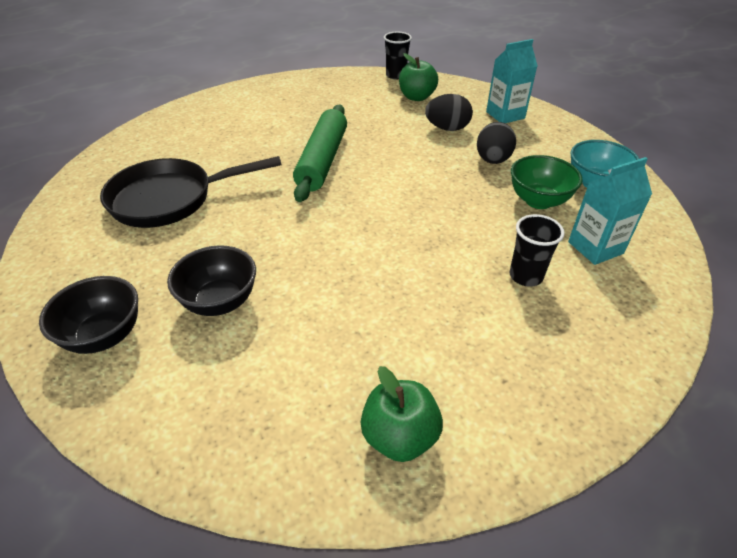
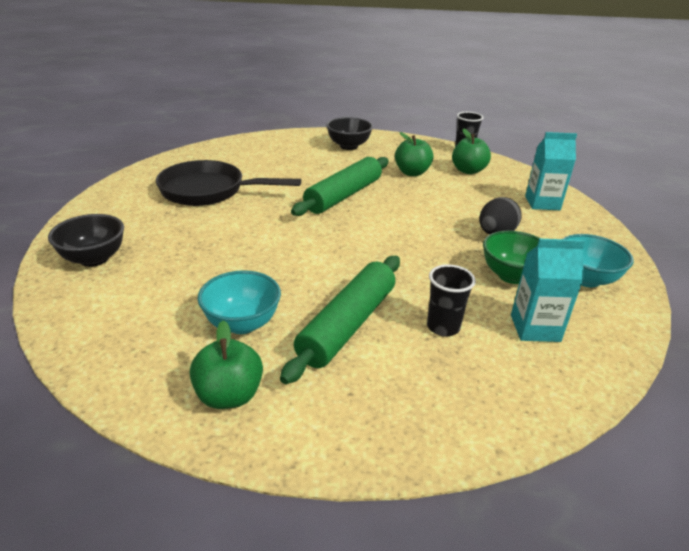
camera: 25 degrees right, 10 degrees down
(220, 302) = (183, 264): black bowl -> black bowl (348, 146)
(344, 349) = (242, 323): none -> turquoise bowl
(367, 114) = (412, 173): none -> green apple
(444, 308) = (347, 325): none -> green rolling pin
(447, 128) = (474, 200): black egg -> none

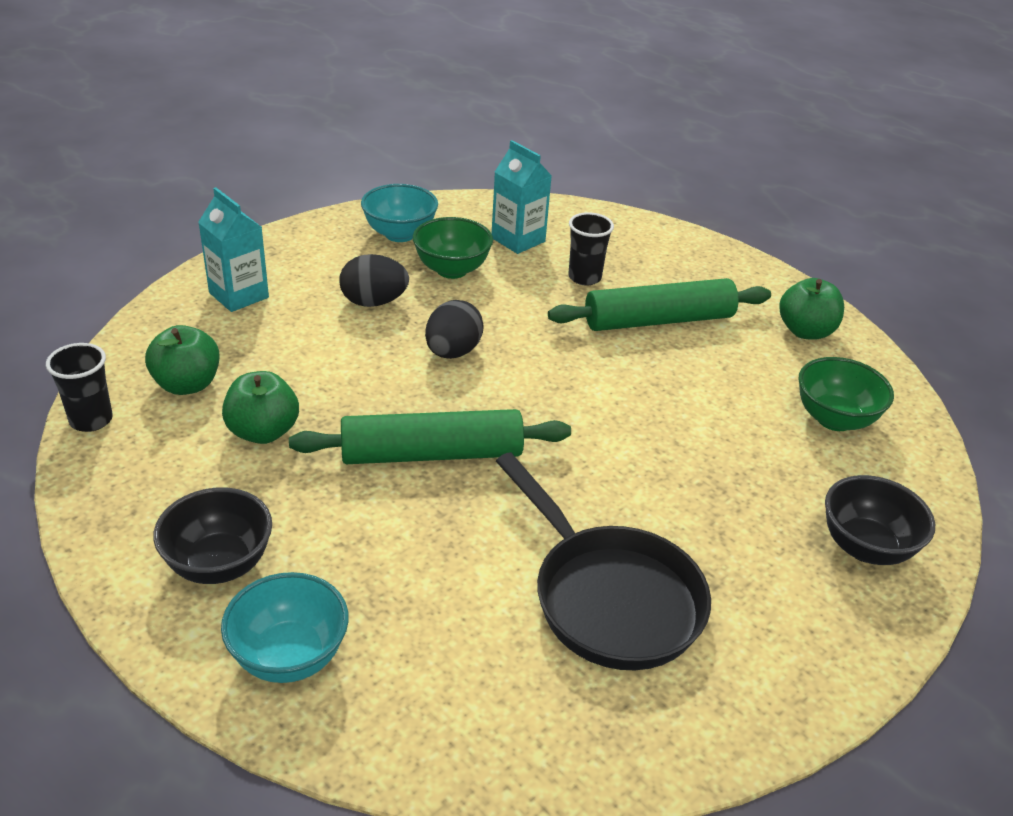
camera: 135 degrees left, 5 degrees up
(152, 323) = (834, 419): none -> green bowl
(242, 323) = (749, 372): turquoise bowl -> turquoise bowl (289, 656)
(414, 233) = (452, 352): none -> black egg

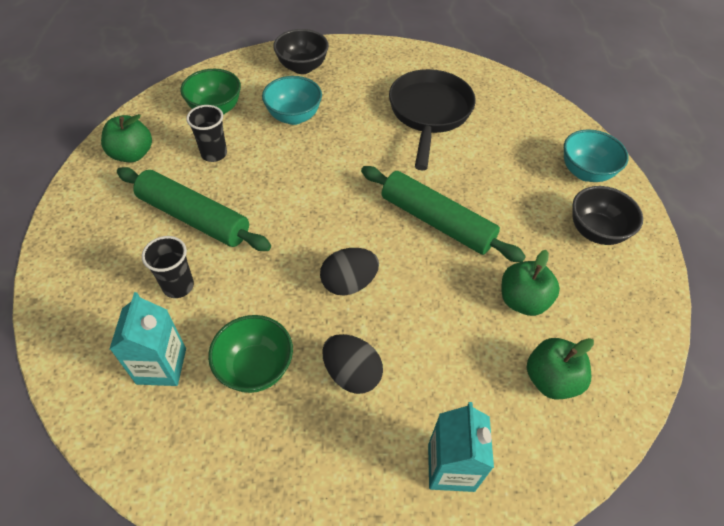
camera: 135 degrees left, 15 degrees up
(91, 420) = (635, 389): black cup -> black cup (214, 154)
(399, 234) = (241, 455): turquoise bowl -> turquoise bowl (294, 117)

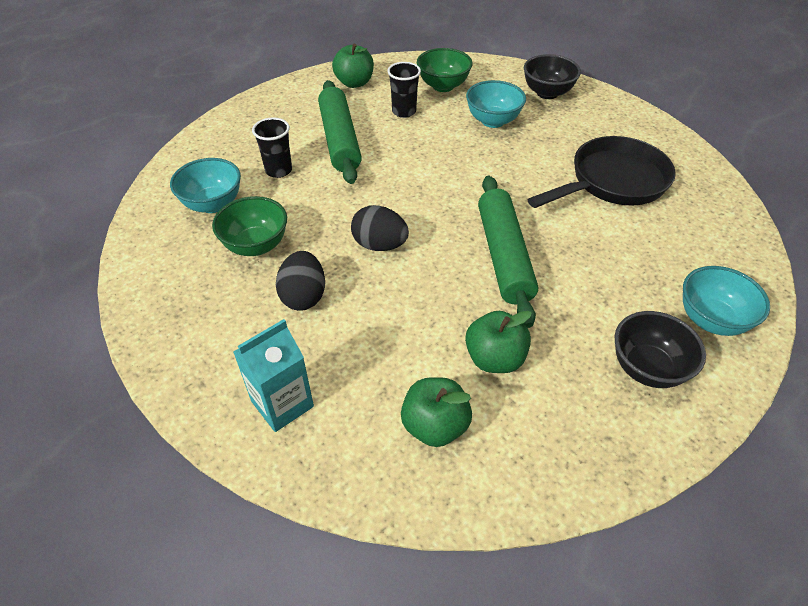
camera: 50 degrees right, 5 degrees down
(161, 366) = (213, 204): turquoise carton -> turquoise bowl

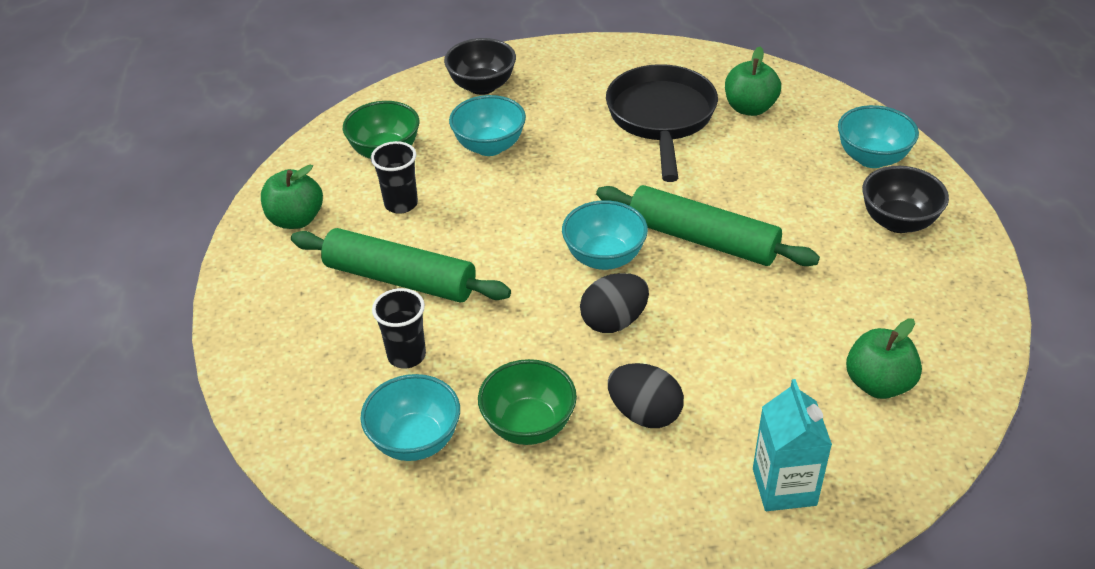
camera: 55 degrees left, 5 degrees down
(437, 215) = (604, 258): none -> turquoise bowl
(494, 358) = (827, 308): green apple -> green apple (749, 108)

